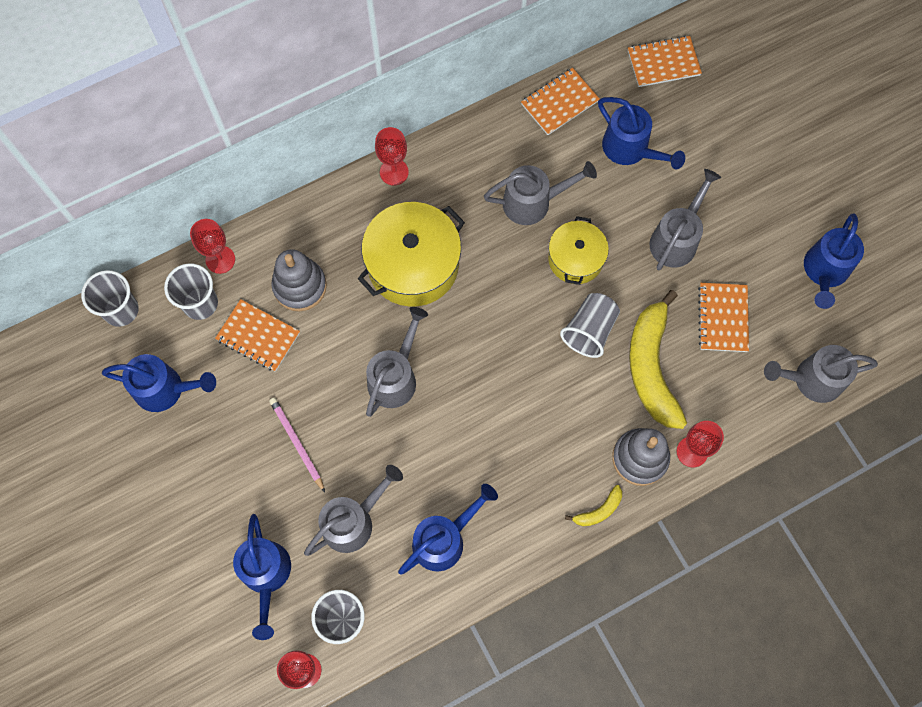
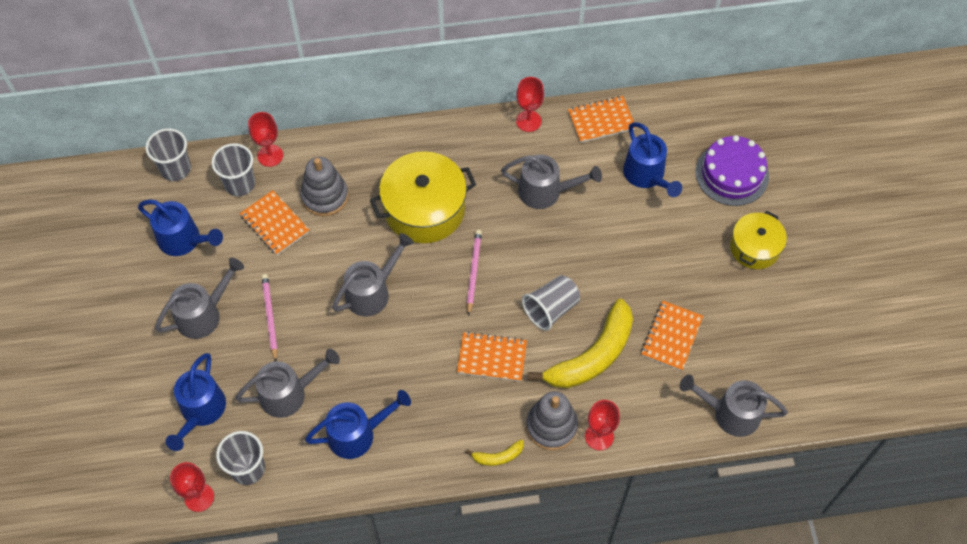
camera: 20 degrees right, 10 degrees down
(394, 172) = (439, 132): red goblet -> red goblet (528, 121)
(493, 317) = (473, 272): none -> pink pencil
(575, 259) = (563, 248): yellow pot -> yellow pot (754, 248)
(651, 367) = (592, 356): yellow banana -> yellow banana turned 150 degrees counterclockwise
(663, 63) = (704, 116): orange notebook -> orange notebook (492, 358)
(677, 238) = (657, 259): grey watering can -> grey watering can (204, 314)
(716, 119) = (732, 174): none -> purple cake
(824, 272) = (778, 328): blue watering can -> none

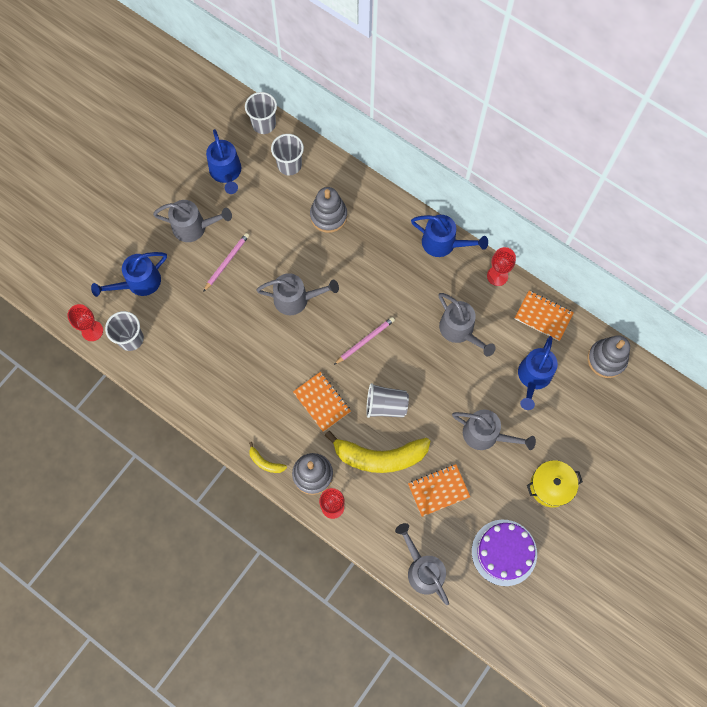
camera: 45 degrees right, 10 degrees up
(270, 155) = (323, 162): red goblet -> none
(275, 224) = (284, 207): orange notebook -> none
(290, 393) = (193, 317): grey watering can -> grey watering can (486, 435)
(358, 434) = (205, 375): blue watering can -> blue watering can (444, 244)
(424, 209) = (377, 275): yellow pot -> none
(687, 110) = (606, 359): none -> grey stacking toy
(732, 174) = (589, 426): purple cake -> purple cake (504, 552)

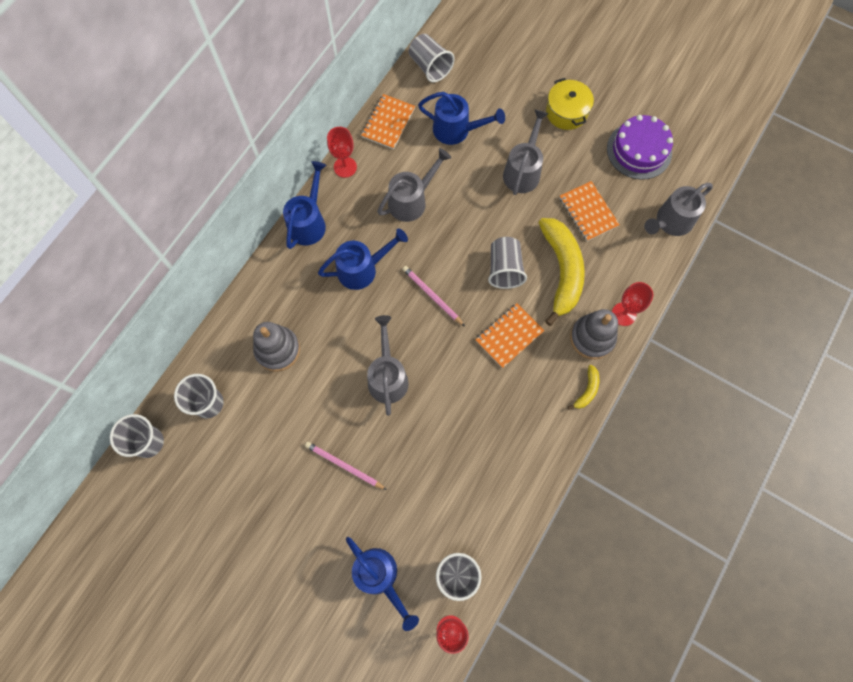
camera: 95 degrees left, 0 degrees up
(194, 227) = (298, 514): grey watering can -> none
(226, 173) = (220, 482): blue watering can -> blue watering can (363, 269)
(606, 359) = (430, 67): grey stacking toy -> grey cup

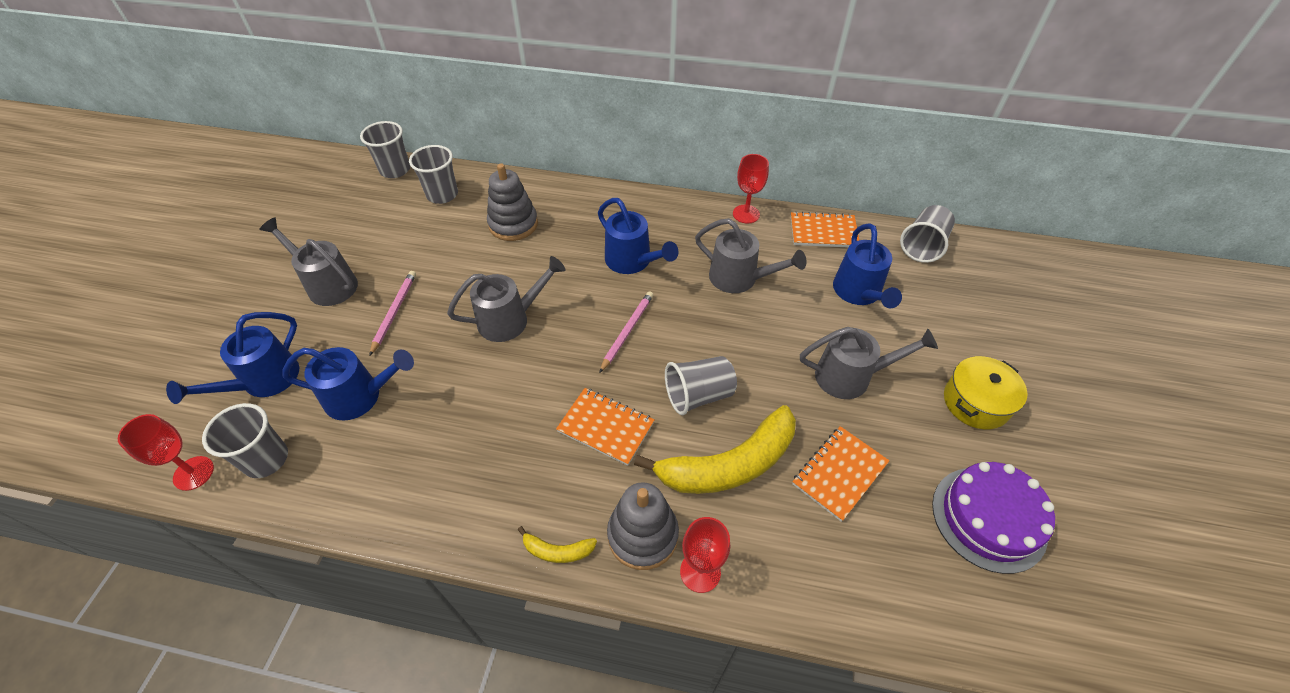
camera: 70 degrees right, 20 degrees down
(309, 222) = (666, 206): blue watering can -> blue watering can (361, 396)
(670, 222) = (896, 604): grey watering can -> grey watering can (327, 284)

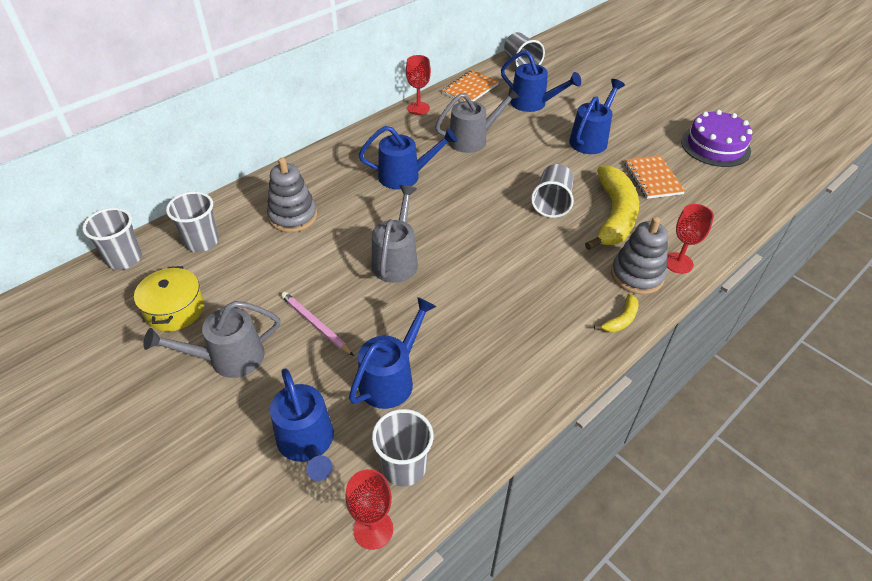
camera: 55 degrees left, 5 degrees down
(606, 427) = (541, 255): orange notebook -> none
(627, 331) = (468, 208): pink pencil -> none
(851, 376) = (591, 139): grey watering can -> blue watering can
(976, 402) = (644, 110): yellow pot -> yellow pot (175, 310)

